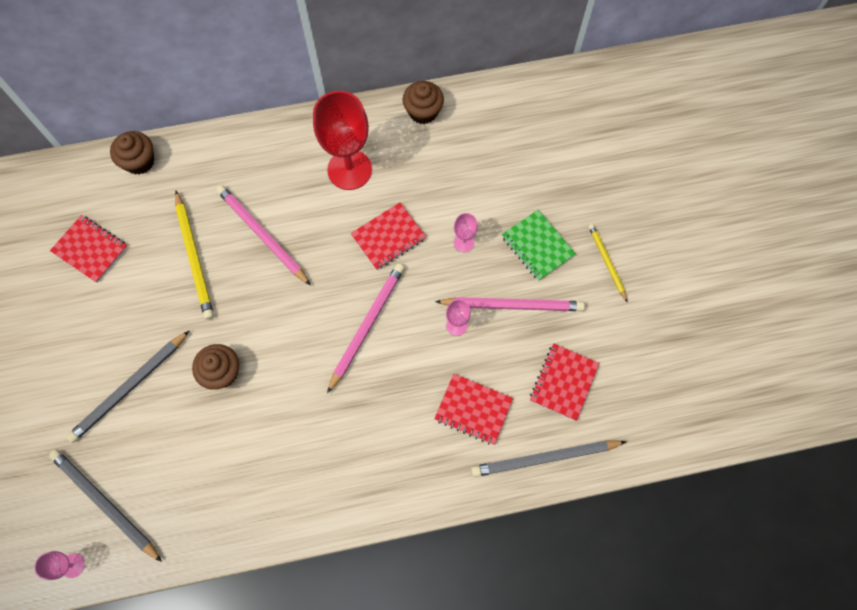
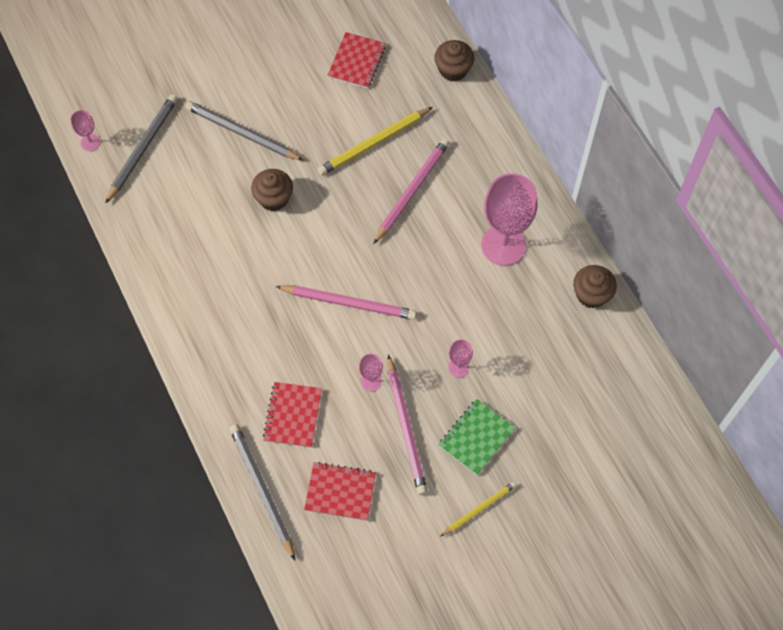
camera: 75 degrees right, 5 degrees down
(349, 170) = (503, 245): red goblet -> pink goblet
(388, 237) = (443, 298): red notebook -> none

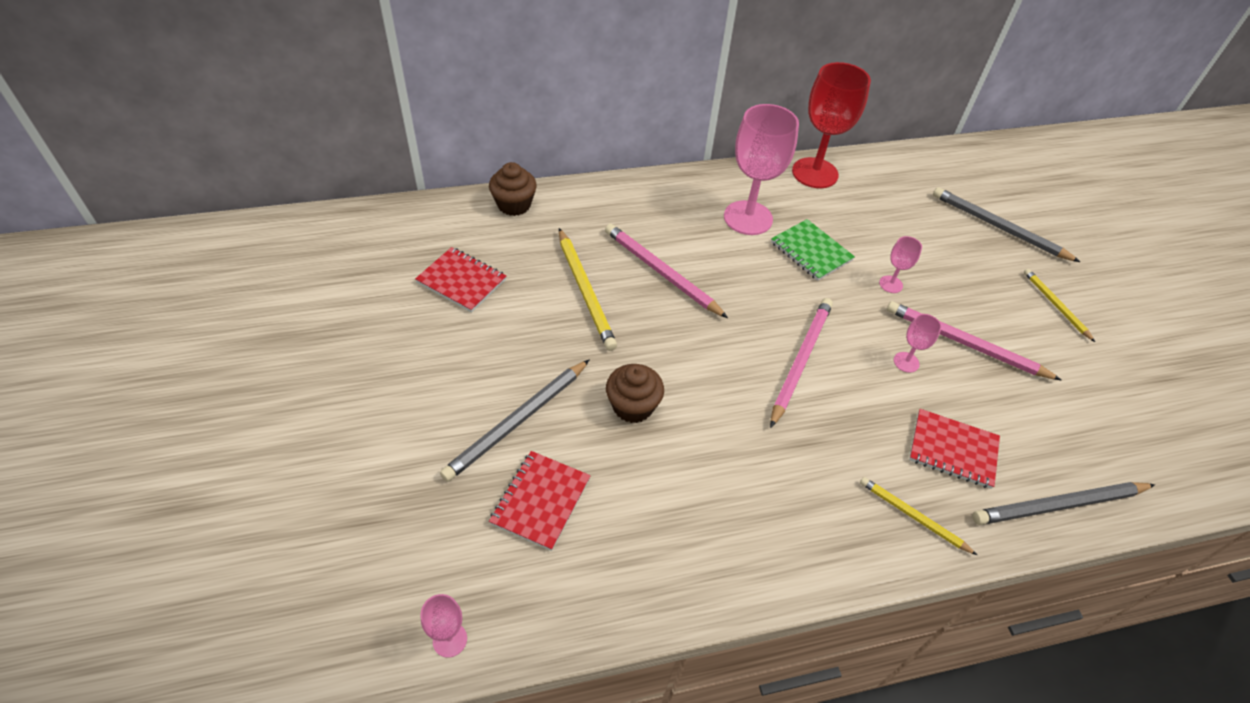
camera: 80 degrees left, 15 degrees down
(142, 148) = (492, 558): grey pencil -> grey pencil (998, 227)
(228, 387) = (913, 516): none -> yellow pencil
(340, 492) = (1051, 422): red notebook -> red notebook (540, 501)
(406, 428) = (965, 343): pink pencil -> pink pencil turned 150 degrees counterclockwise
(476, 437) = (973, 289): green notebook -> green notebook (811, 251)
(591, 294) = (815, 173): brown cupcake -> red goblet

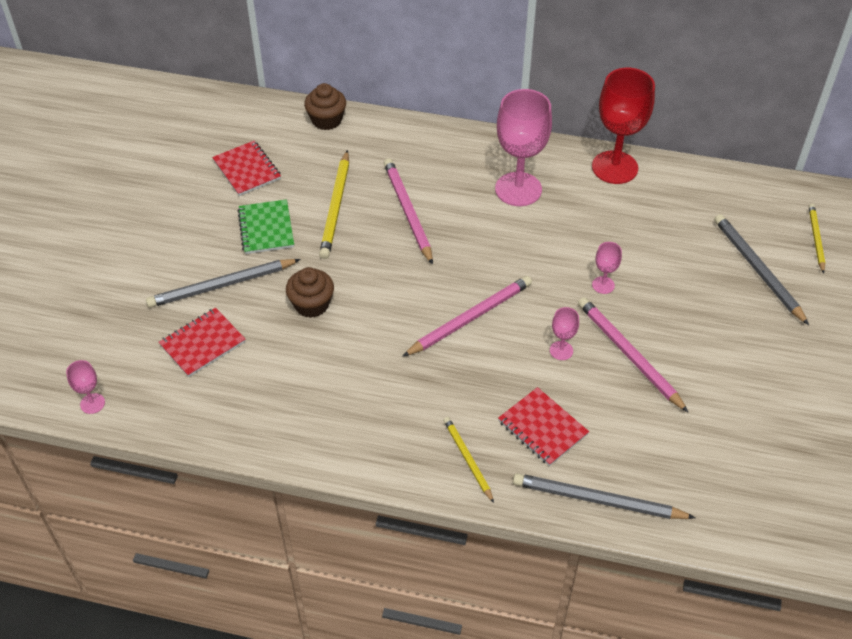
camera: 30 degrees right, 0 degrees up
(811, 251) = (552, 235): green notebook -> green notebook (266, 228)
(1055, 305) = (749, 354): yellow pencil -> yellow pencil (816, 238)

